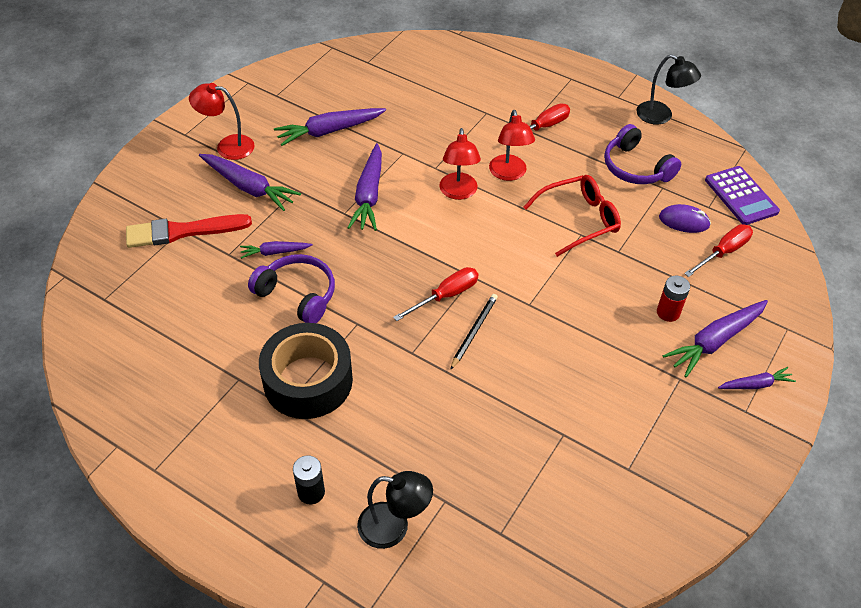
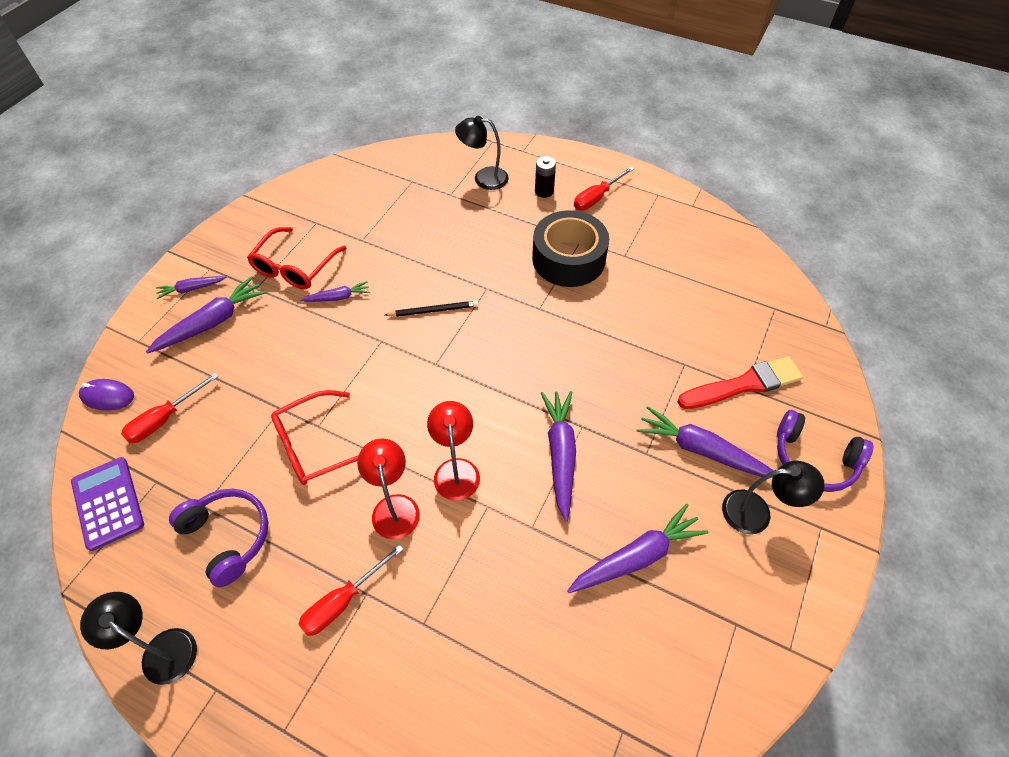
camera: 175 degrees right, 5 degrees up
(227, 146) = (756, 512): red lamp -> black lamp
(275, 252) = (639, 370): purple carrot -> purple carrot (338, 297)
(297, 295) = (601, 329): purple headphones -> purple headphones (813, 459)
(446, 296) = (461, 341): red screwdriver -> red screwdriver (596, 198)
(474, 331) = (433, 310): black pencil -> black pencil turned 120 degrees counterclockwise
(640, 402) = (295, 267): none -> red glasses
(668, 312) = (247, 345): red battery -> none
(684, 221) = (194, 456): purple mouse -> purple mouse (107, 396)

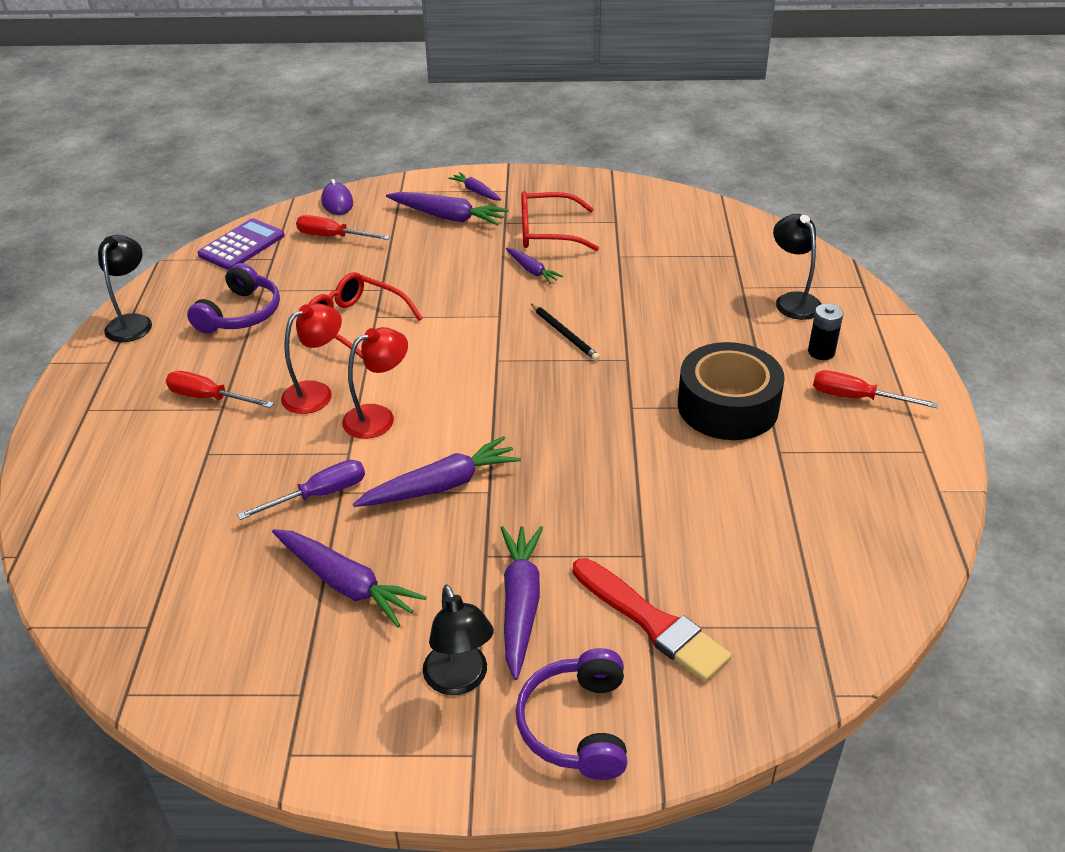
camera: 65 degrees right, 15 degrees down
(527, 544) = (319, 495): none -> purple screwdriver

